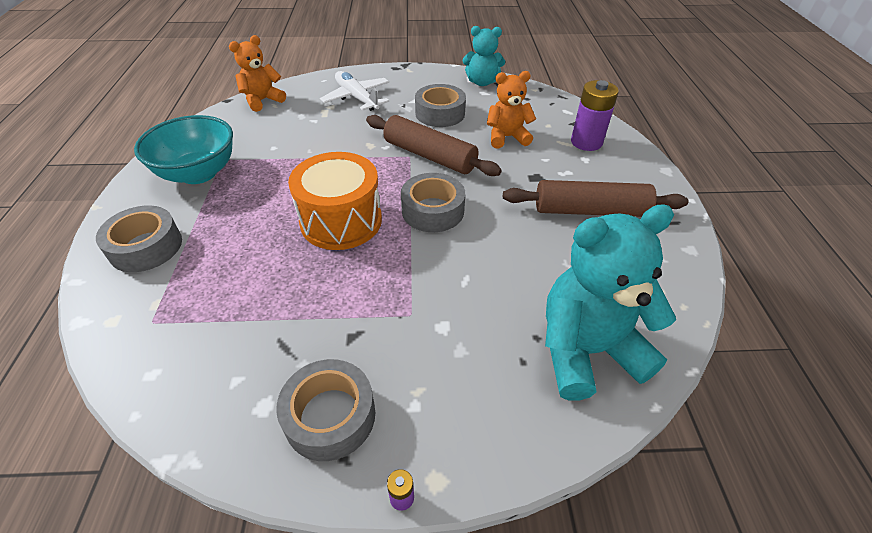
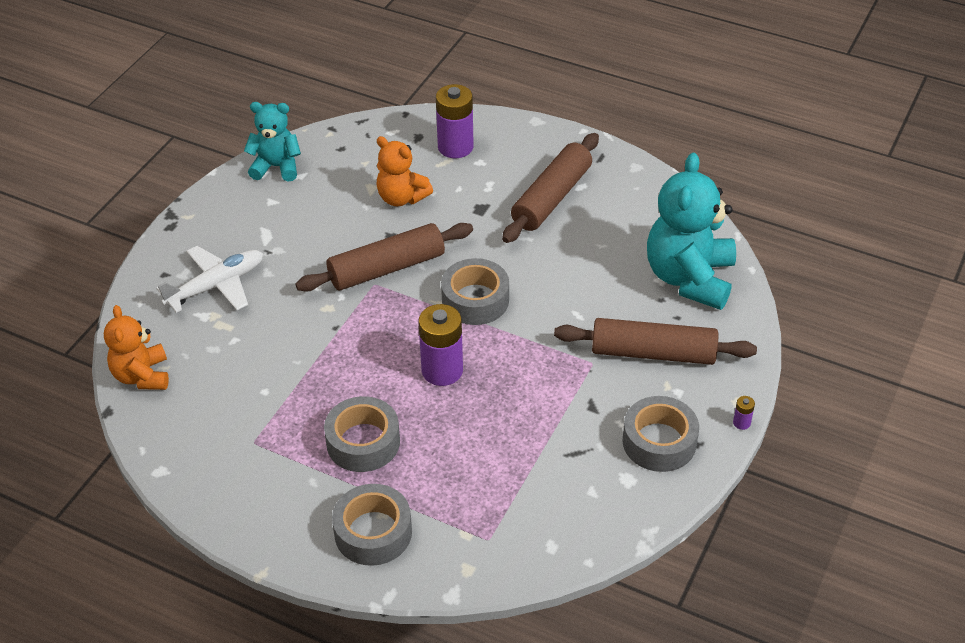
camera: 60 degrees left, 0 degrees up
(198, 173) = (266, 468): turquoise bowl -> none
(341, 221) = (442, 370): orange drum -> purple battery
(357, 98) = (216, 286): white plane -> white plane turned 150 degrees clockwise
(440, 113) = (313, 228): grey tape -> grey tape (363, 442)
(456, 359) = (653, 353): none -> brown rolling pin
(482, 82) = (276, 167): turquoise teddy bear -> turquoise teddy bear turned 120 degrees counterclockwise
(507, 137) = (401, 198): orange teddy bear -> orange teddy bear turned 75 degrees counterclockwise

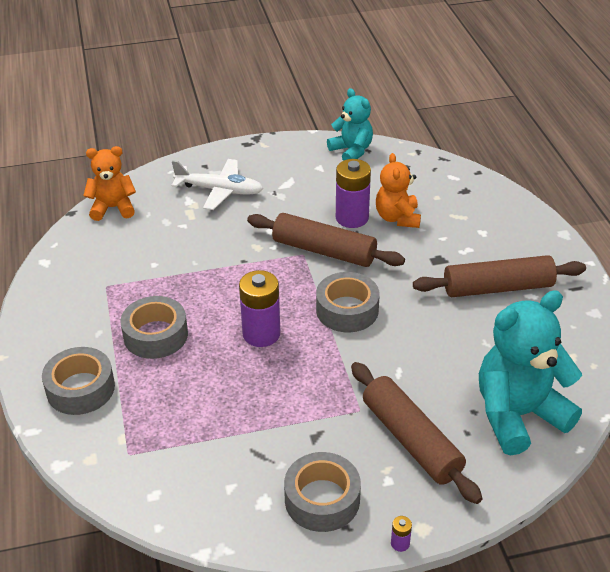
camera: 50 degrees right, 5 degrees down
(142, 376) = (113, 208): orange teddy bear -> orange teddy bear turned 45 degrees clockwise
(455, 147) = (480, 212): purple battery -> purple battery (352, 218)

